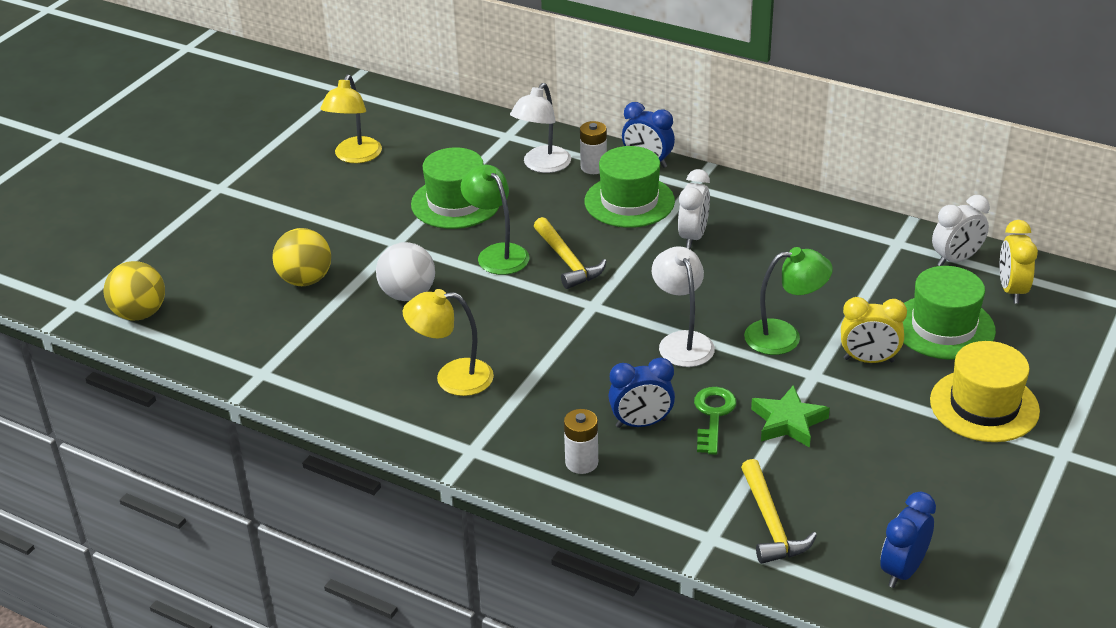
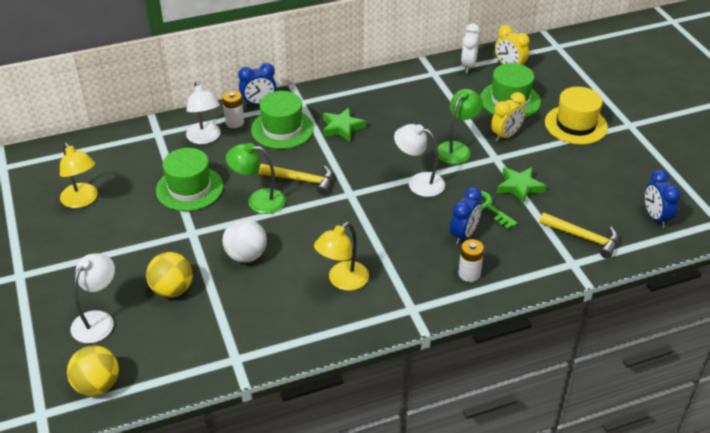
camera: 50 degrees left, 5 degrees up
(216, 264) = (98, 320): none -> white lamp
(693, 237) = (342, 127): white clock -> green star

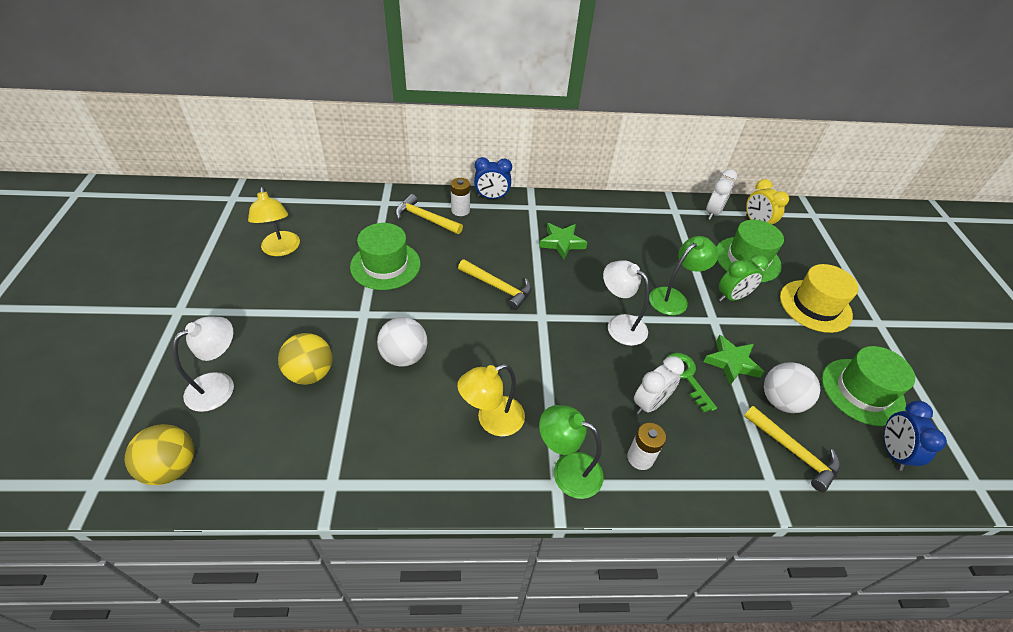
camera: 15 degrees right, 5 degrees up
(205, 138) = (425, 218): white lamp -> yellow hammer
(258, 200) = (445, 297): green lamp -> green lamp (567, 470)
(282, 129) = (502, 229): green hat -> green hat (862, 391)
(464, 235) = (650, 404): blue clock -> white clock
(505, 135) = (732, 297): yellow clock -> green clock
(565, 205) = (780, 401): none -> white ball

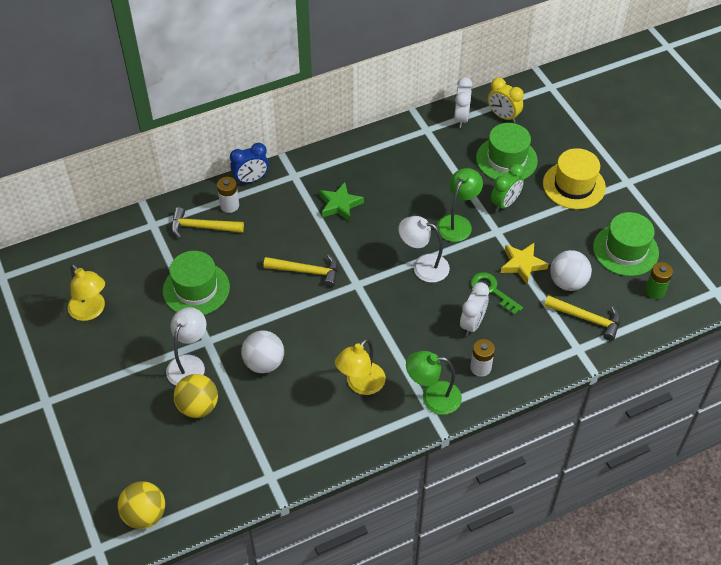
camera: 20 degrees left, 5 degrees up
(219, 385) = (132, 445): white lamp -> white lamp (189, 364)
(731, 362) = (522, 264): green star -> yellow star
(892, 452) = (655, 291): blue clock -> green battery

